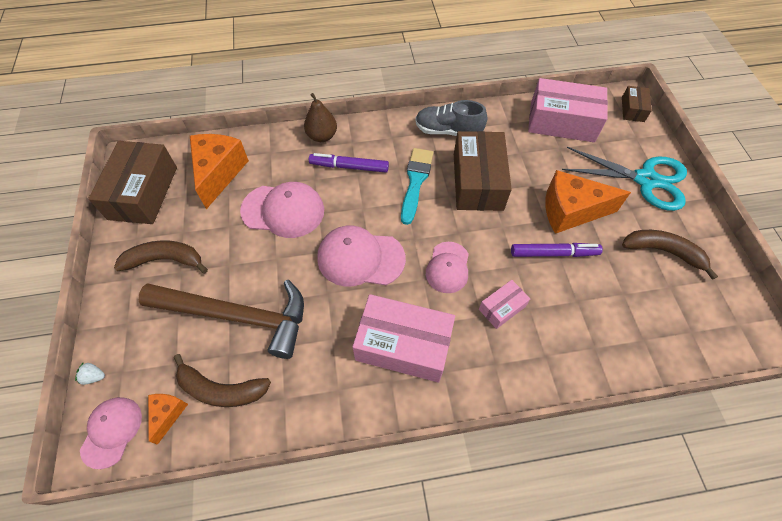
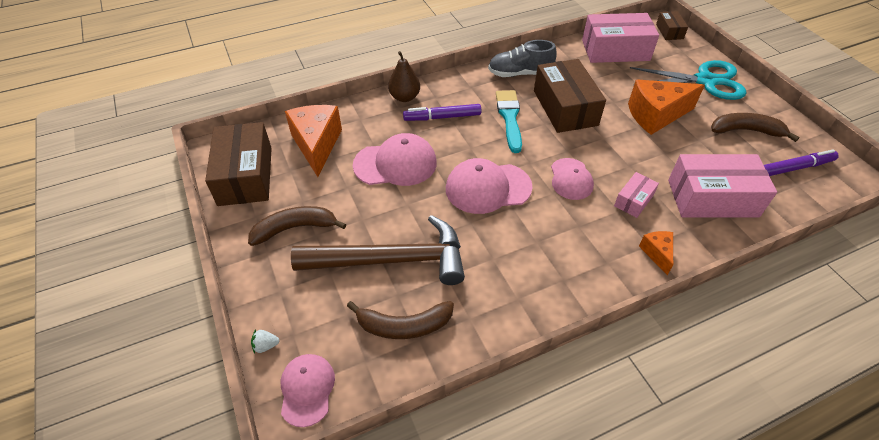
camera: 15 degrees left, 10 degrees down
(168, 414) = (359, 360): orange cheese -> orange cheese (657, 253)
(403, 345) = (561, 249): pink box -> pink box (712, 198)
(554, 253) = (657, 150): purple marker -> purple marker (795, 168)

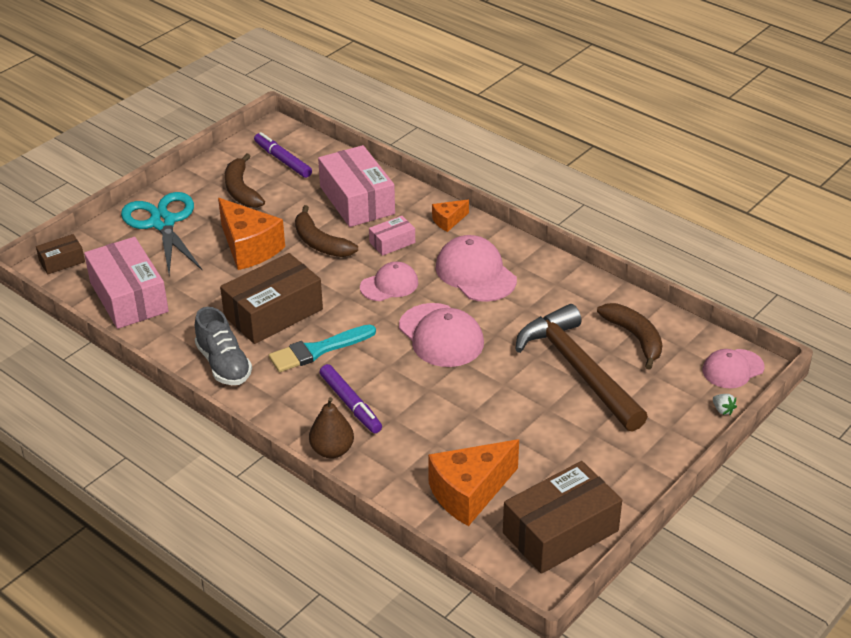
camera: 115 degrees left, 10 degrees down
(295, 228) = (596, 452): brown banana -> brown banana (320, 243)
(395, 164) = (453, 414): pink cap -> pink cap (475, 273)
(633, 200) = (392, 242): pink box -> pink box turned 45 degrees counterclockwise

